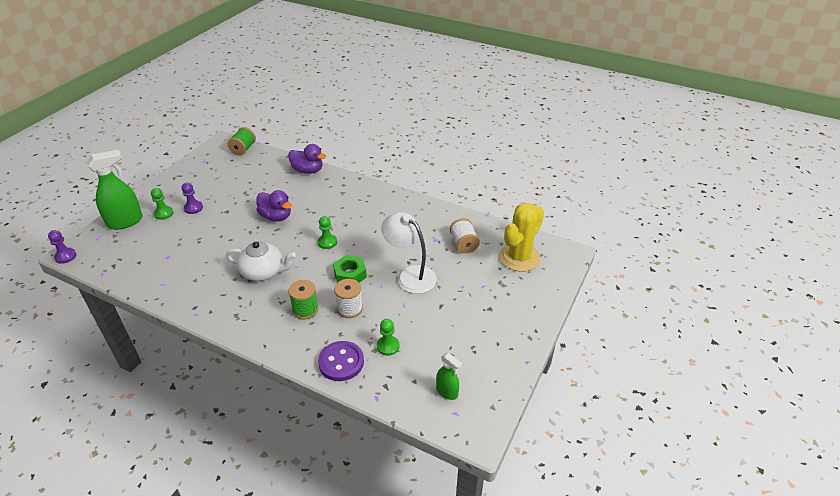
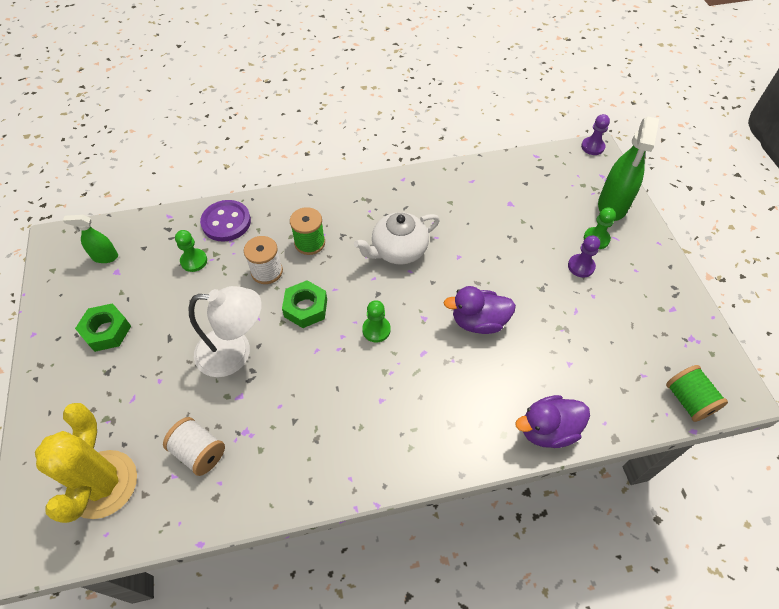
camera: 140 degrees right, 15 degrees up
(476, 333) = (106, 331): none -> green nut

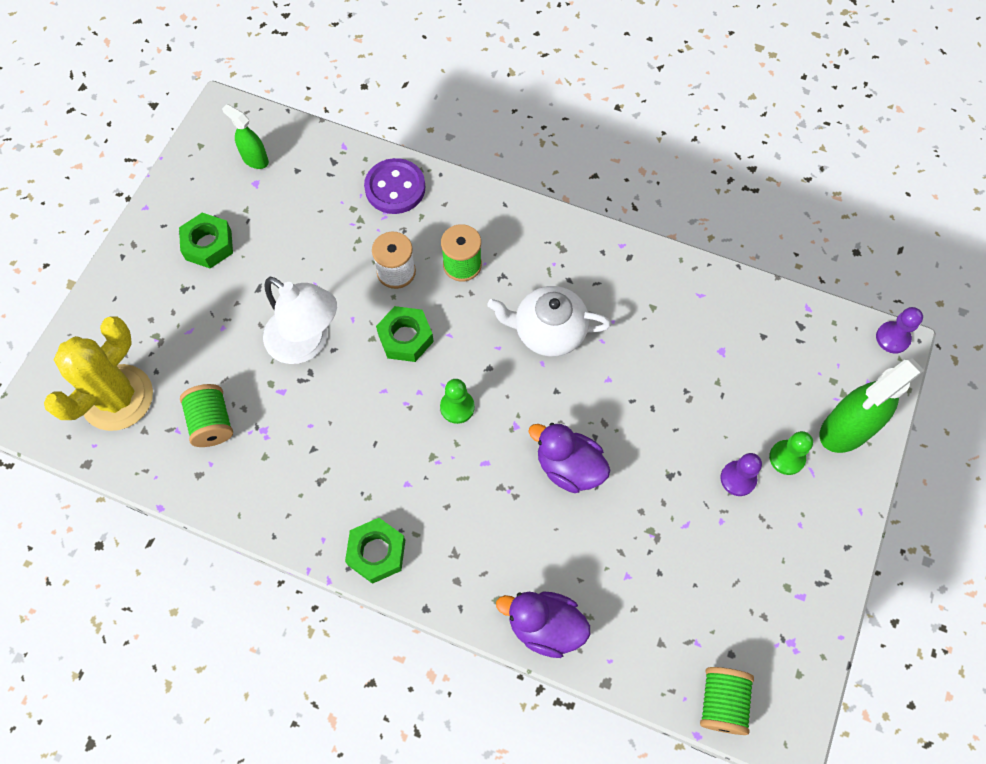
camera: 35 degrees right, 10 degrees up
(194, 261) = (334, 215): green pawn -> none
(199, 452) = (212, 423): white spool -> green spool
(396, 460) = (376, 552): none -> green nut

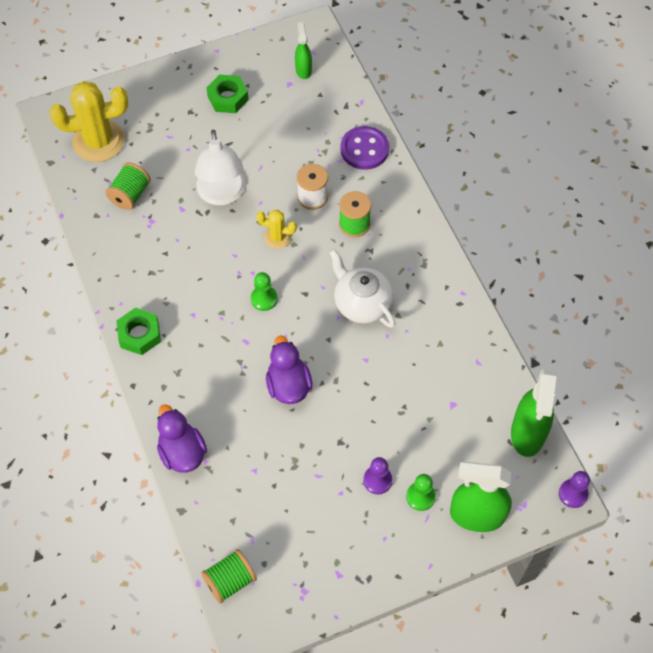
camera: 45 degrees right, 5 degrees down
(405, 338) = (277, 237): green nut -> yellow cactus
(805, 320) = (527, 433): none -> green spray bottle

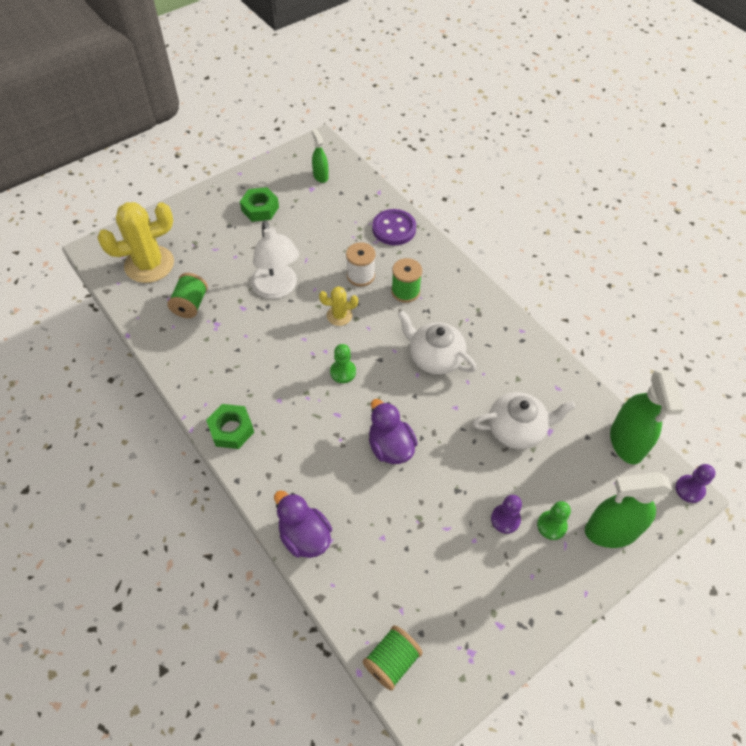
camera: 15 degrees left, 5 degrees down
(420, 395) = (517, 429): none -> white teapot

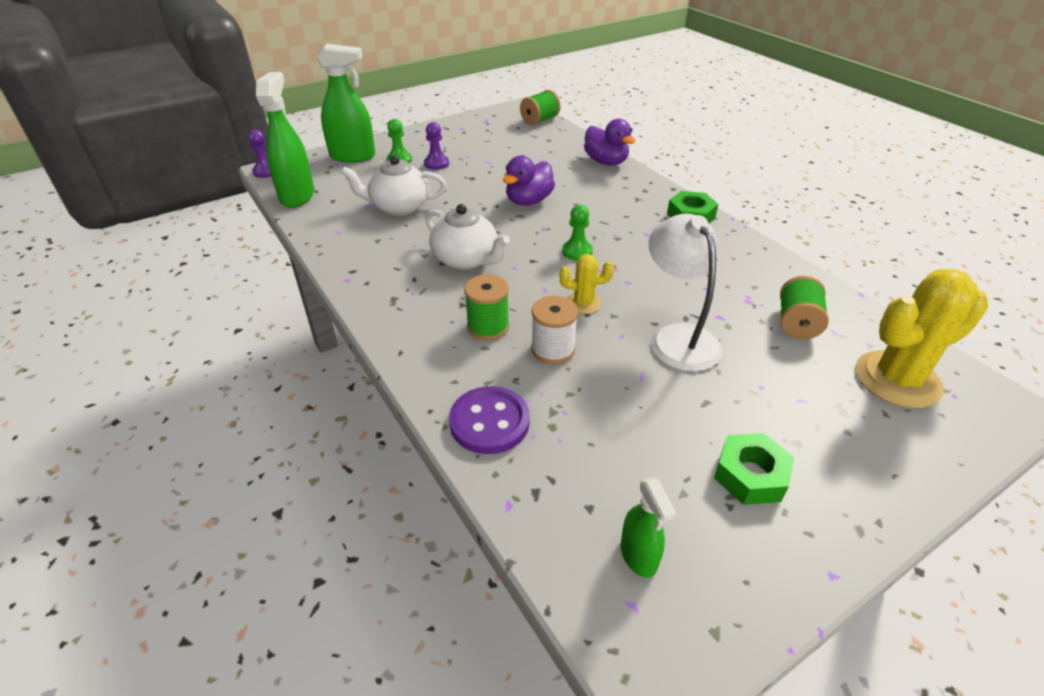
camera: 175 degrees left, 15 degrees down
(390, 447) = (528, 201): purple duck -> purple duck turned 60 degrees clockwise

